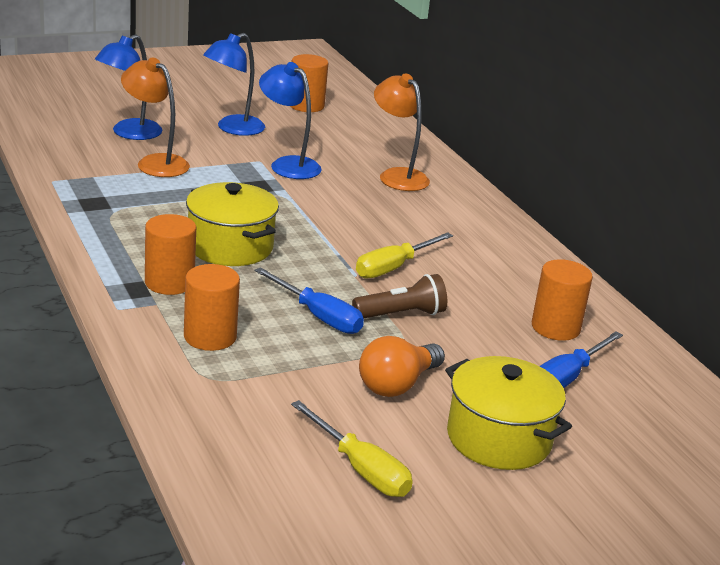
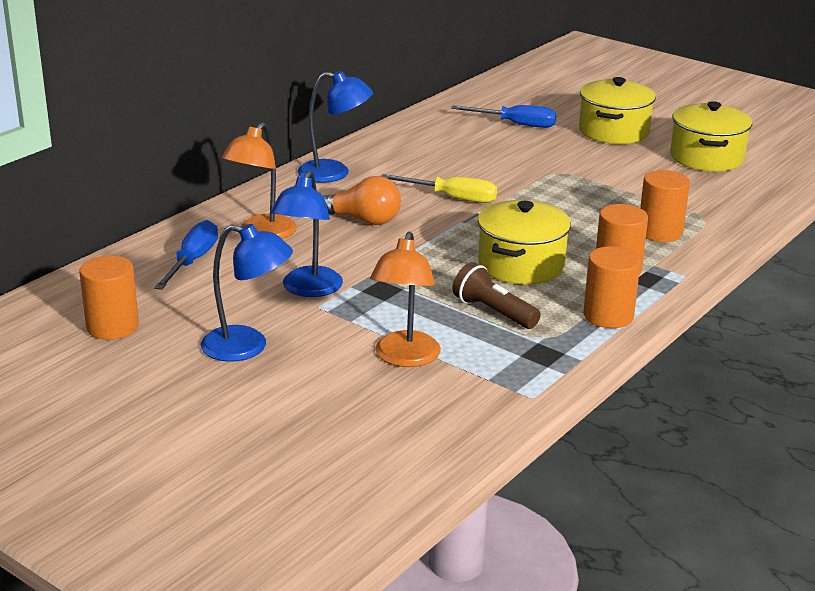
camera: 115 degrees left, 0 degrees up
(129, 133) = (347, 403): blue lamp -> blue lamp (334, 173)
(318, 316) = (569, 206): blue screwdriver -> blue screwdriver (192, 261)
(360, 469) = (706, 157): yellow screwdriver -> yellow pot
(397, 384) = (608, 165): orange light bulb -> orange light bulb (363, 220)
(401, 314) = (520, 181): brown flashlight -> brown flashlight (493, 312)
(555, 328) = (456, 135): orange cylinder -> orange cylinder (608, 316)

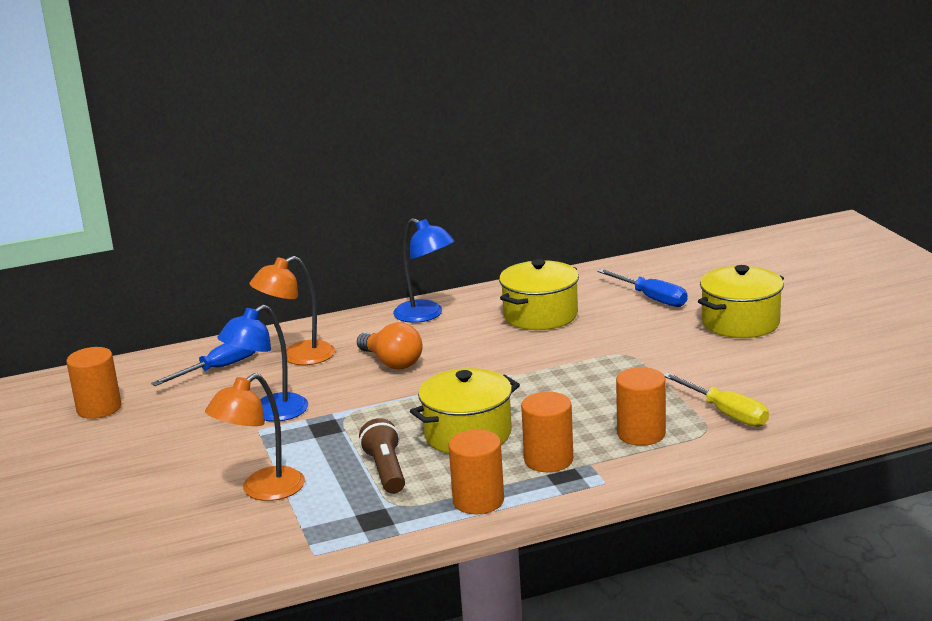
camera: 35 degrees right, 5 degrees down
(247, 347) = (165, 449): blue lamp -> none
(452, 198) = (494, 358): yellow screwdriver -> yellow screwdriver (725, 413)
(706, 157) = (801, 368): yellow pot -> yellow pot (540, 315)

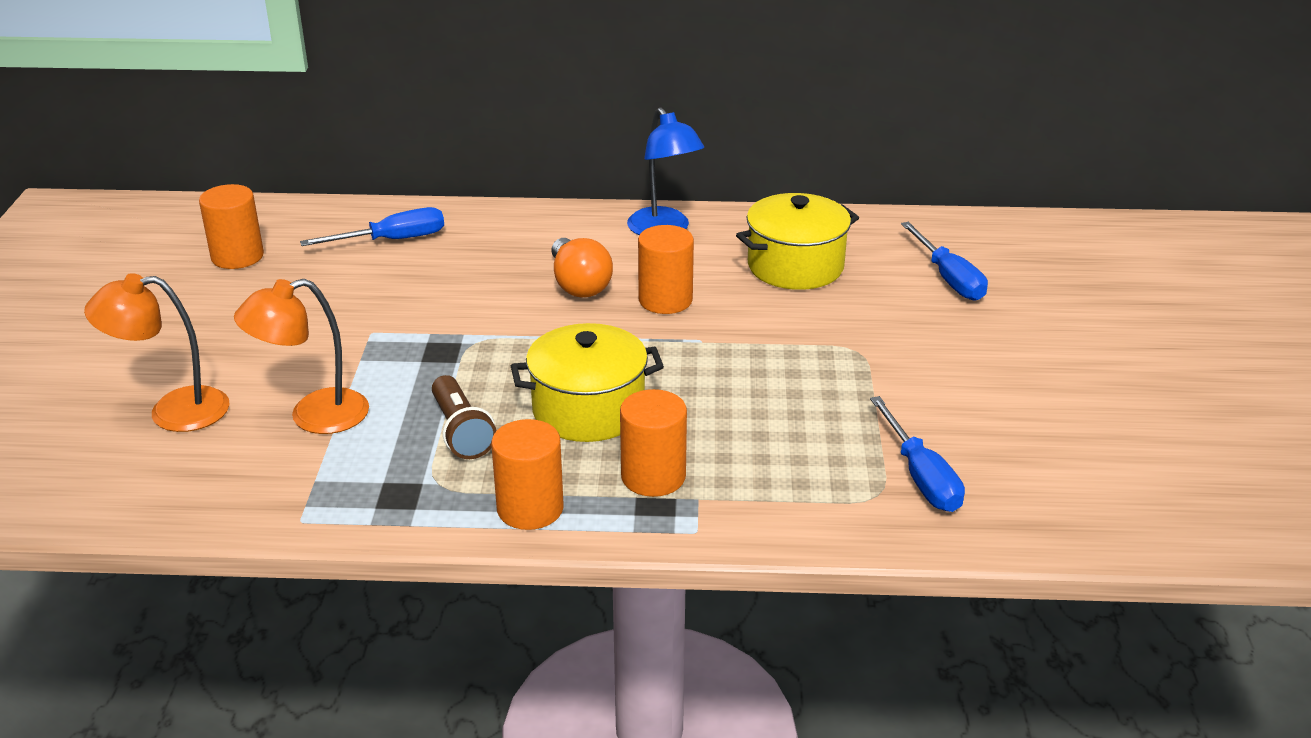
camera: 20 degrees right, 10 degrees up
(270, 413) = (399, 314): blue lamp -> none
(298, 357) = (484, 248): orange lamp -> orange lamp (173, 411)
(386, 470) = (461, 432): brown flashlight -> brown flashlight turned 150 degrees clockwise
(641, 434) = (792, 474): orange cylinder -> orange cylinder (665, 300)
(725, 413) = (920, 476): yellow screwdriver -> blue screwdriver
(740, 323) = (1037, 345): yellow pot -> none

